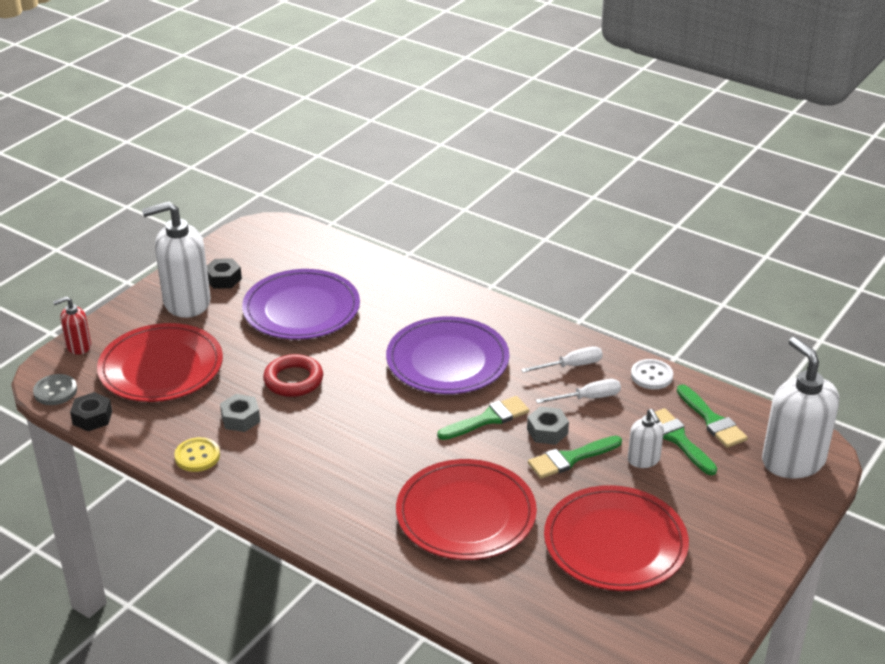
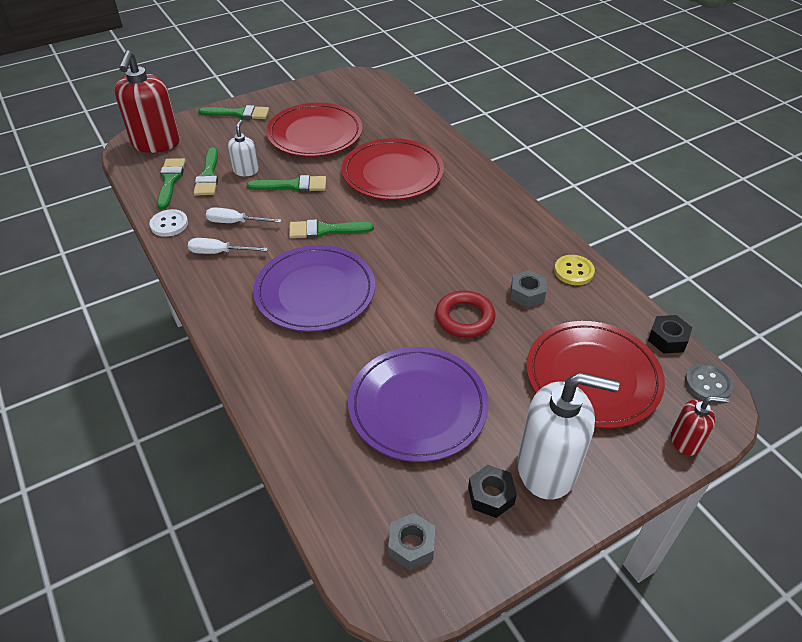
camera: 155 degrees left, 10 degrees up
(547, 431) = (290, 208): grey nut -> grey nut (411, 545)
(751, 542) = (238, 114): none -> green brush
(792, 460) = (156, 143): white soap dispenser -> red soap dispenser

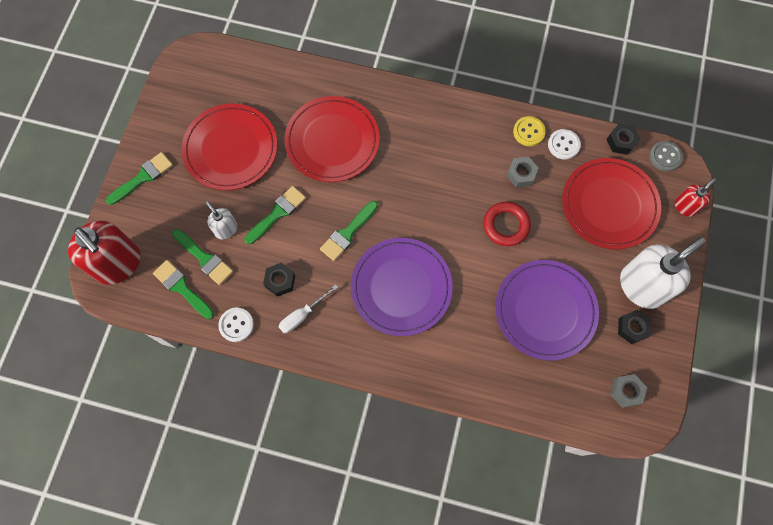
camera: 45 degrees left, 25 degrees up
(235, 222) = (280, 281): white screwdriver -> black nut
(598, 302) = (563, 145): none -> white button

